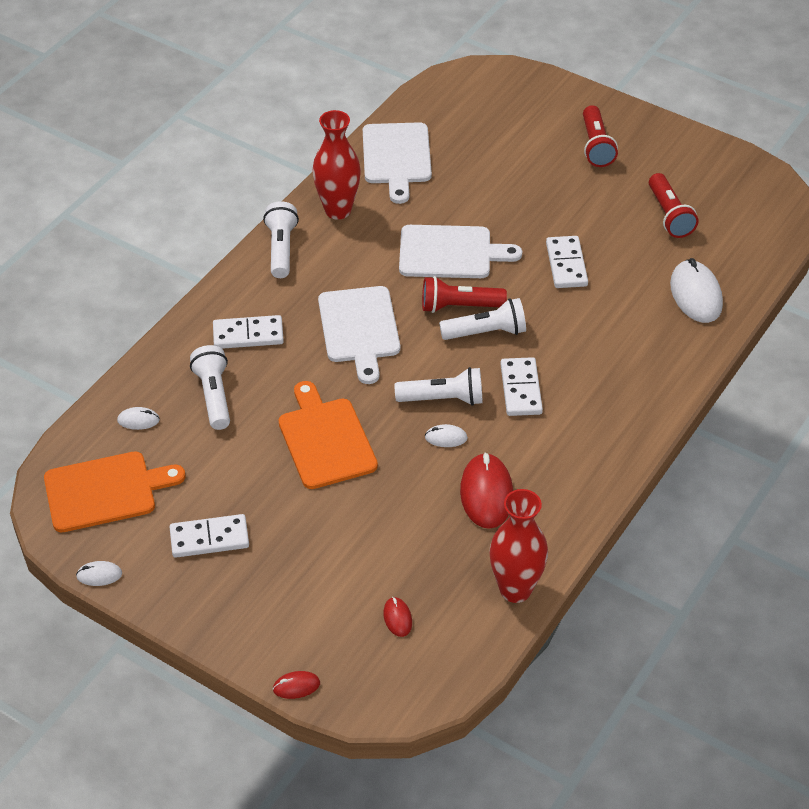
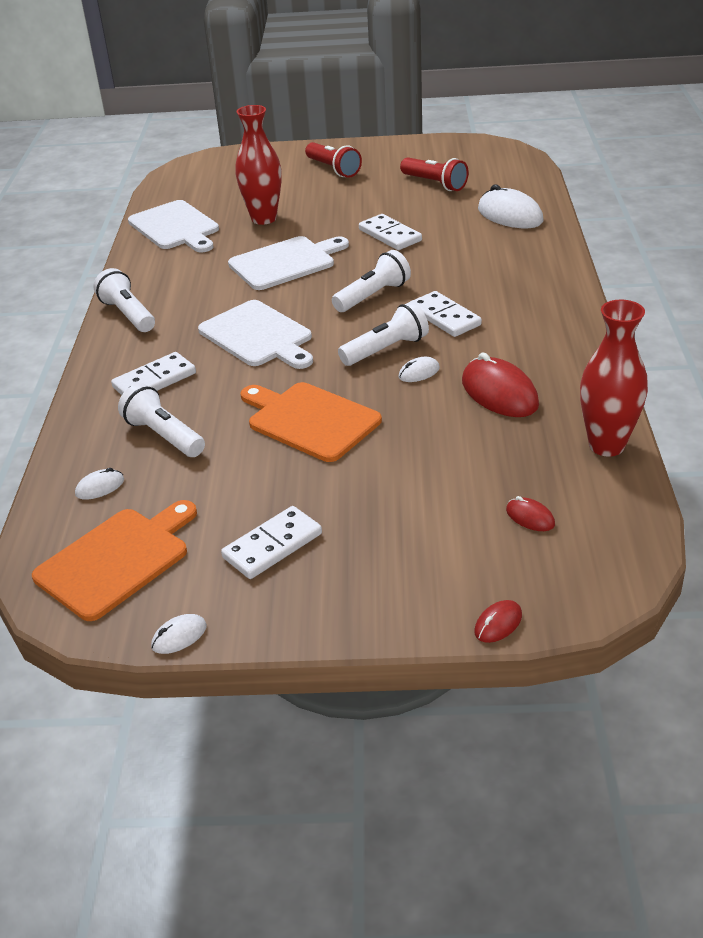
camera: 30 degrees left, 10 degrees down
(338, 210) = (156, 273): red vase -> red vase (264, 219)
(459, 306) = (331, 290): red flashlight -> none

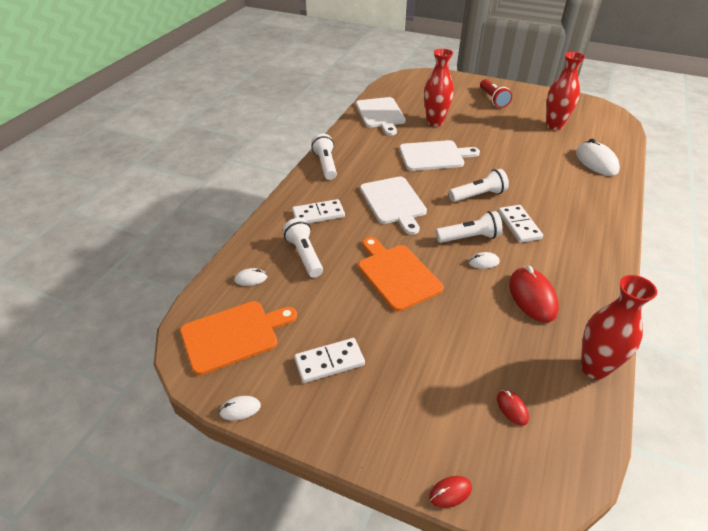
camera: 20 degrees right, 5 degrees up
(390, 235) = (508, 155): white domino -> none
(435, 184) = (554, 126): red flashlight -> red vase

